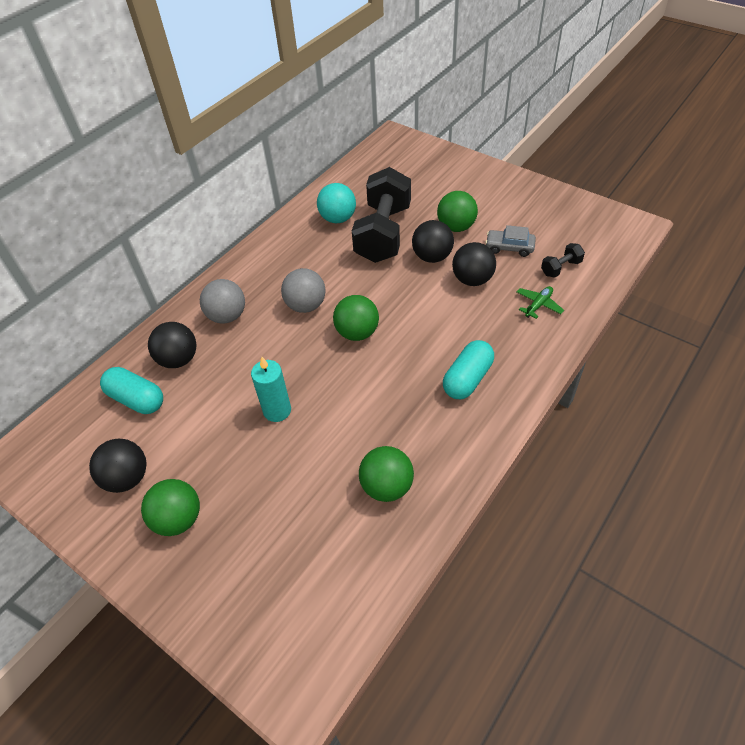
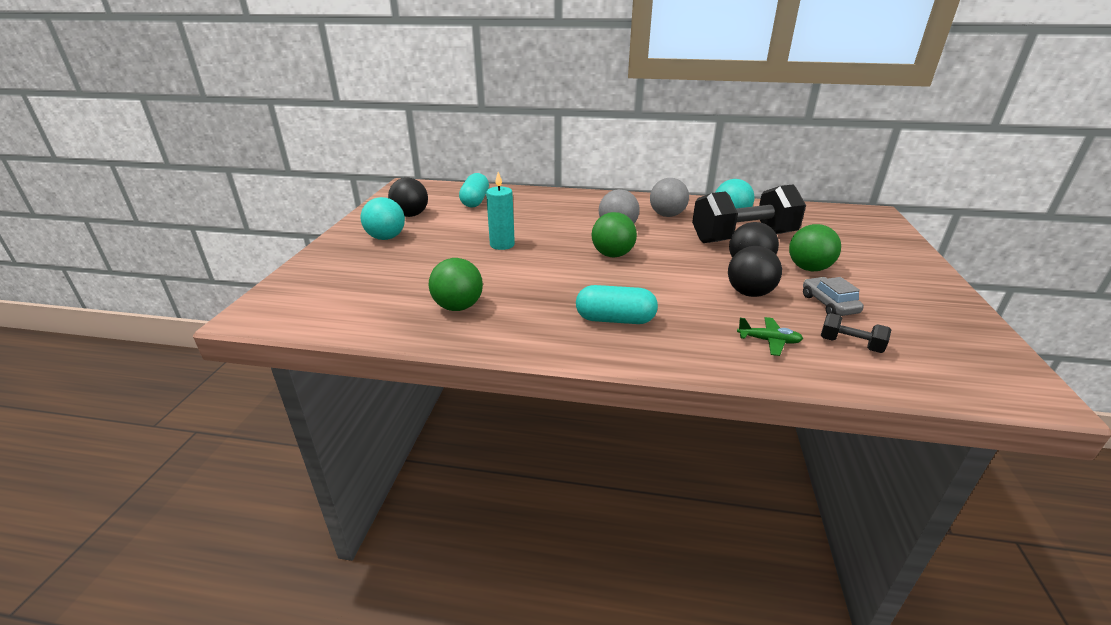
camera: 60 degrees right, 20 degrees down
(178, 359) = (519, 203): black ball -> none
(178, 519) = (386, 238): green ball -> turquoise ball
(227, 316) = (574, 206): grey ball -> grey ball (667, 215)

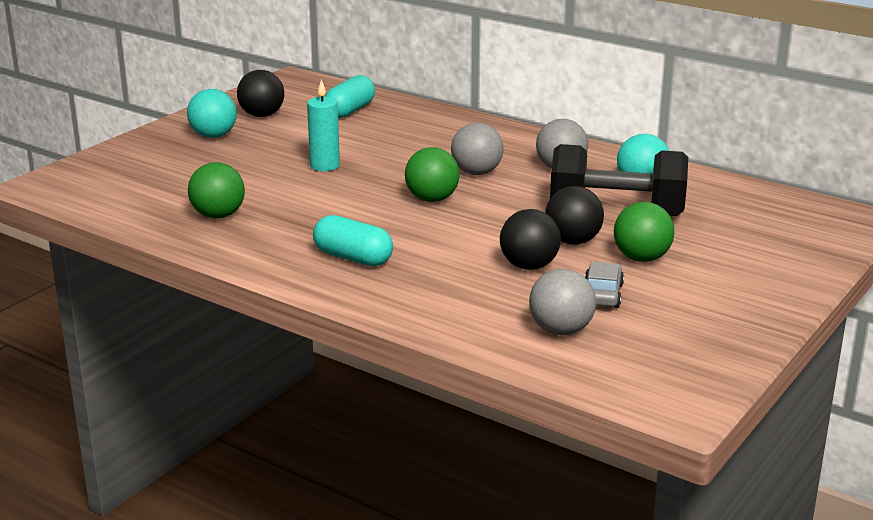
camera: 25 degrees right, 5 degrees down
(769, 341) = (480, 308): green plane -> none
(850, 344) = (561, 330): black dumbbell -> grey ball

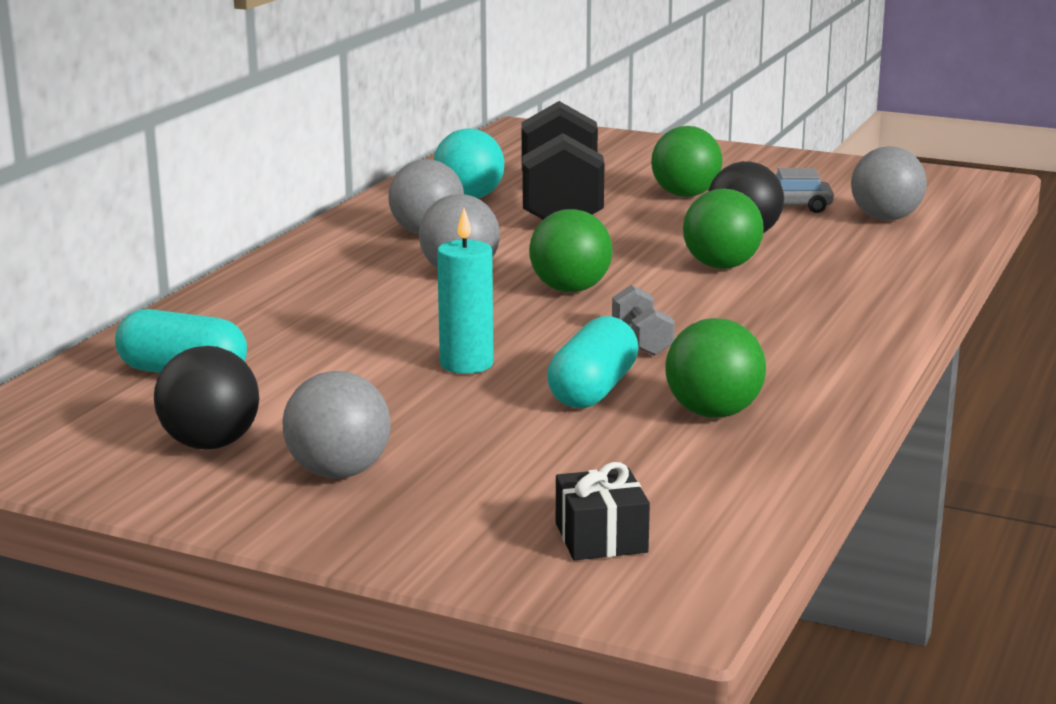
camera: 100 degrees left, 5 degrees down
(108, 178) = (601, 538): none -> black gift
(213, 136) = (339, 473): turquoise ball -> grey ball
(333, 210) = (641, 341): none -> grey dumbbell
(353, 258) = (792, 315): turquoise capsule -> turquoise capsule (593, 390)
(460, 249) = (721, 266): none -> green ball
(573, 241) = (660, 221): black ball -> none

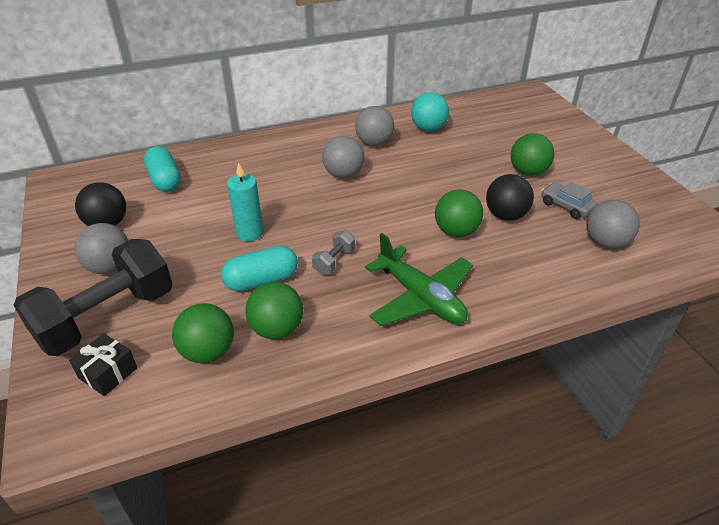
camera: 45 degrees right, 20 degrees up
(560, 206) = (456, 152): black dumbbell -> black dumbbell (107, 317)
(570, 289) = (365, 210): green ball -> green ball (208, 352)
(806, 325) = (420, 297): none -> green plane

